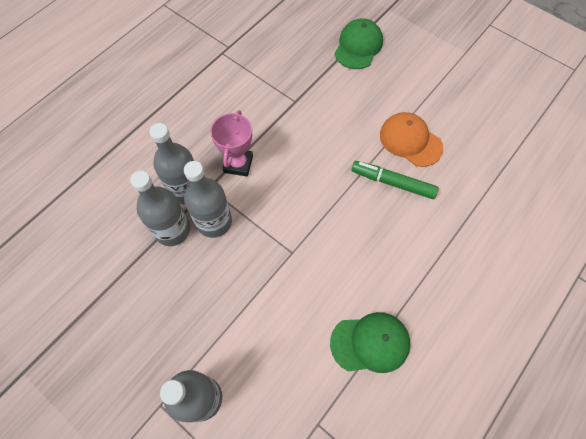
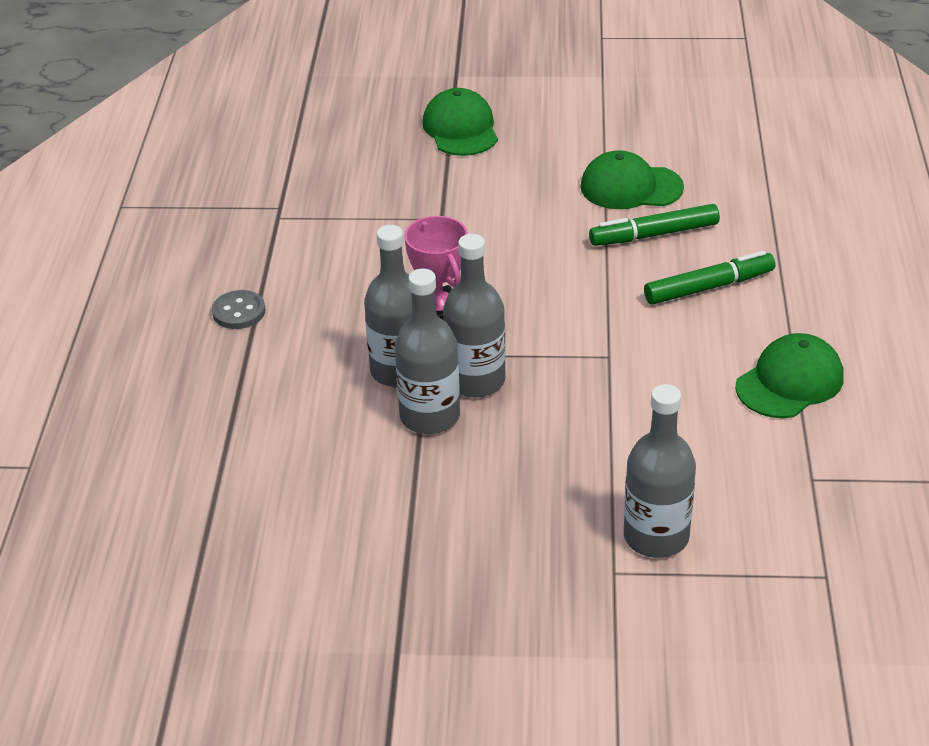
camera: 35 degrees left, 25 degrees down
(152, 102) = (239, 312): none -> grey button
(388, 241) = (708, 287): none -> green marker
(410, 141) = (631, 187): orange cap -> green cap

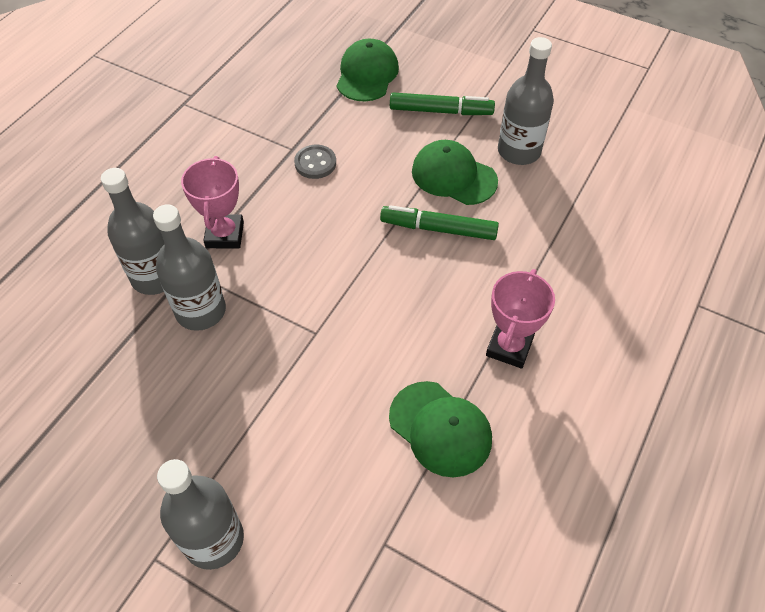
camera: 25 degrees right, 15 degrees up
(239, 312) = (93, 175): grey button -> grey button (315, 163)
(430, 416) = (142, 330): grey bottle -> grey bottle (519, 151)
(708, 287) = (444, 299): green marker -> green marker (440, 111)
(789, 382) = (440, 428): green cap -> green cap turned 60 degrees clockwise
(800, 301) = (509, 347): none -> pink trophy

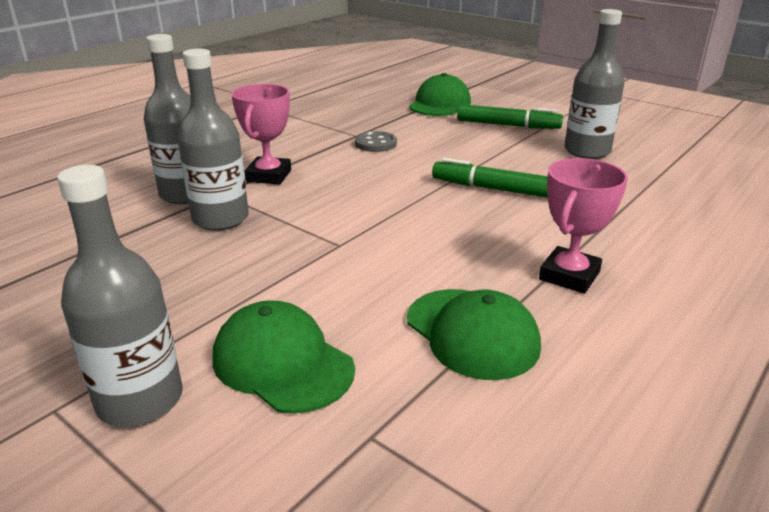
camera: 10 degrees right, 25 degrees down
(453, 176) = (516, 160): green cap -> green cap (282, 363)

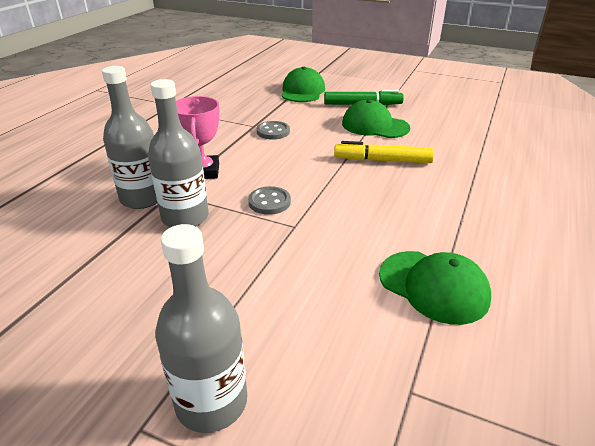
camera: 15 degrees left, 5 degrees up
(282, 363) = (309, 341): green cap -> green cap (375, 126)
(325, 216) = (269, 202): none -> grey button
(494, 189) = (382, 160): green marker -> yellow marker
(569, 276) = (473, 226): pink trophy -> none
(587, 151) = (429, 120): grey bottle -> none

